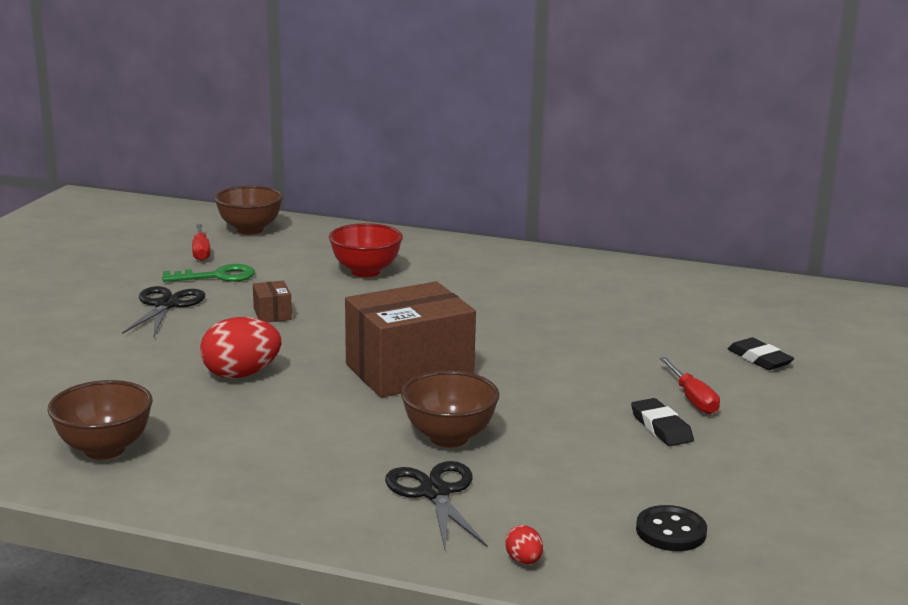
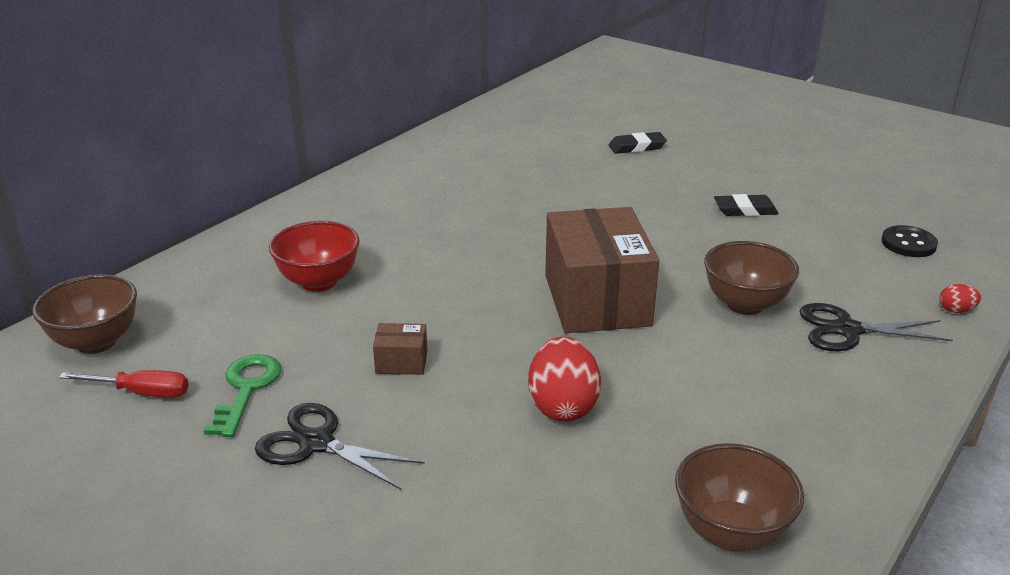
camera: 70 degrees left, 10 degrees up
(692, 399) = (699, 187): red screwdriver -> none

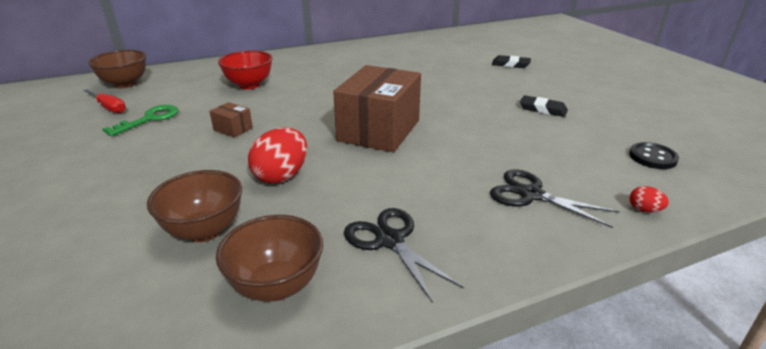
camera: 30 degrees right, 0 degrees up
(317, 443) = (140, 151): black scissors -> black scissors (390, 240)
(745, 305) = (472, 158): brown bowl -> brown bowl (205, 231)

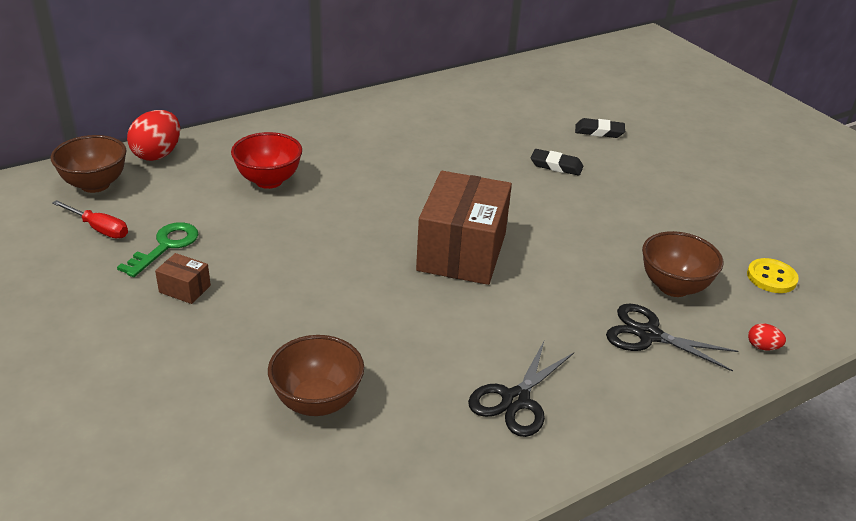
camera: 10 degrees left, 5 degrees up
(233, 129) = (282, 258): brown box -> brown box (185, 289)
(276, 286) = (420, 458): brown bowl -> brown bowl (673, 287)
(282, 176) = (371, 325): red egg -> red egg (158, 154)
(390, 240) = (515, 400): black scissors -> black scissors turned 105 degrees counterclockwise
(543, 109) = (647, 209): black eraser -> black eraser (556, 165)
(652, 157) = (771, 277): black button -> yellow button

